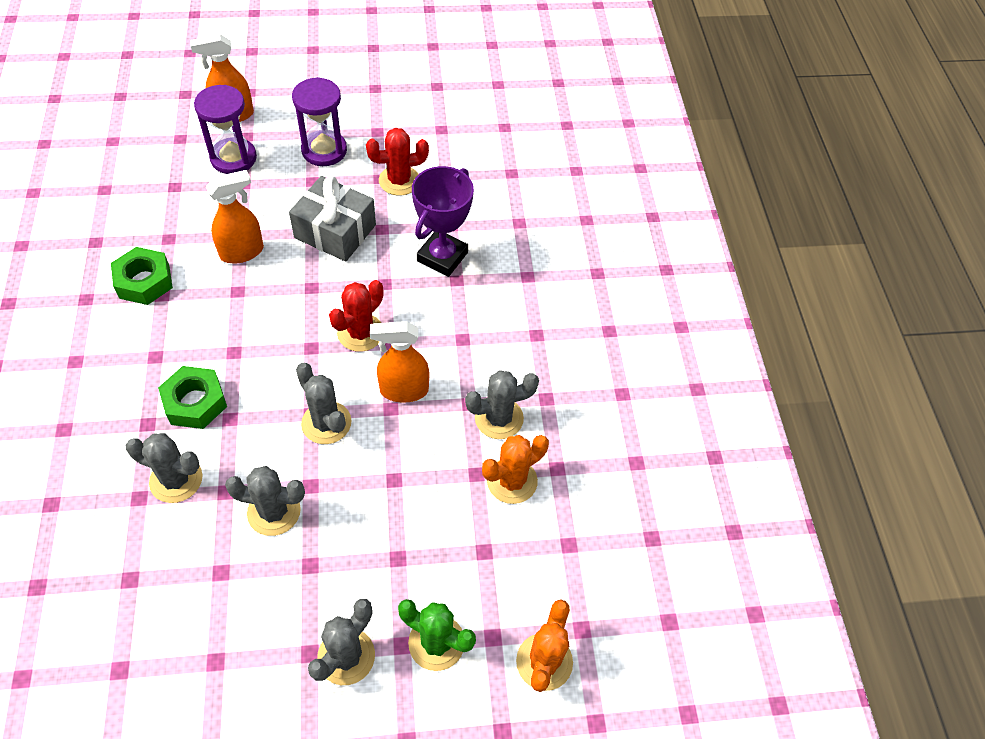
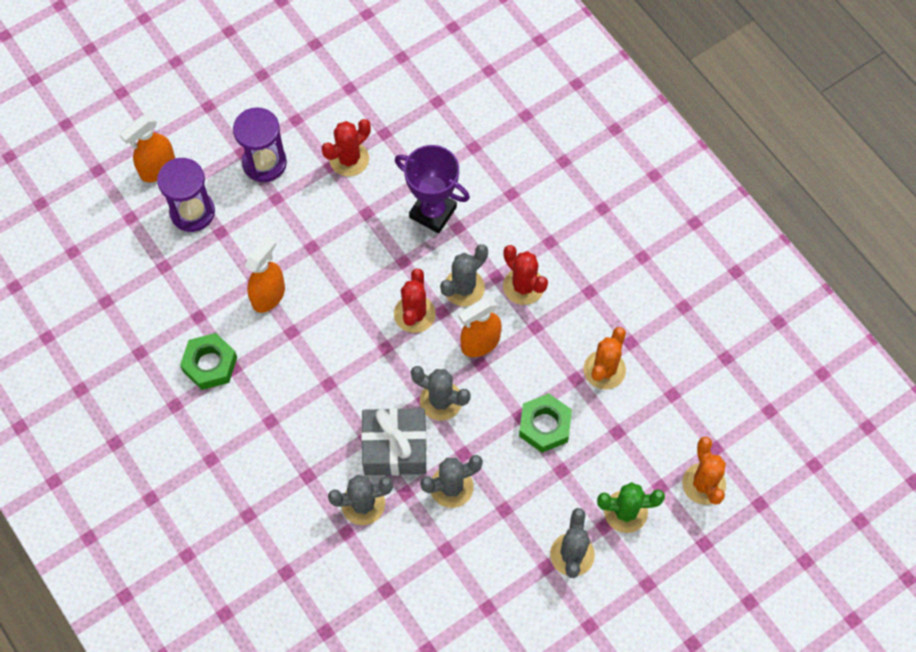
camera: 25 degrees left, 10 degrees up
(195, 402) = (330, 439): green nut -> green nut (544, 426)
(335, 231) = (330, 236): grey gift -> grey gift (395, 448)
(442, 257) = (433, 212): purple trophy -> purple trophy turned 60 degrees counterclockwise
(483, 361) = (523, 286): none -> red cactus
(499, 418) = (564, 326): grey cactus -> grey cactus (464, 288)

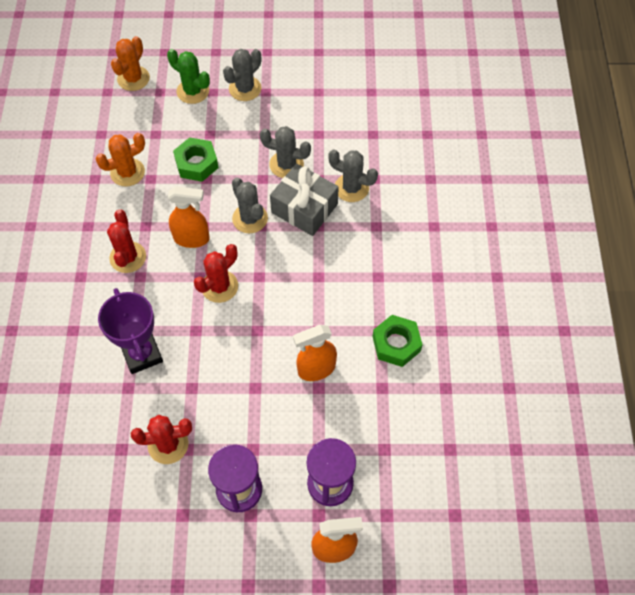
camera: 145 degrees left, 5 degrees down
(464, 288) = (169, 283): grey cactus -> none

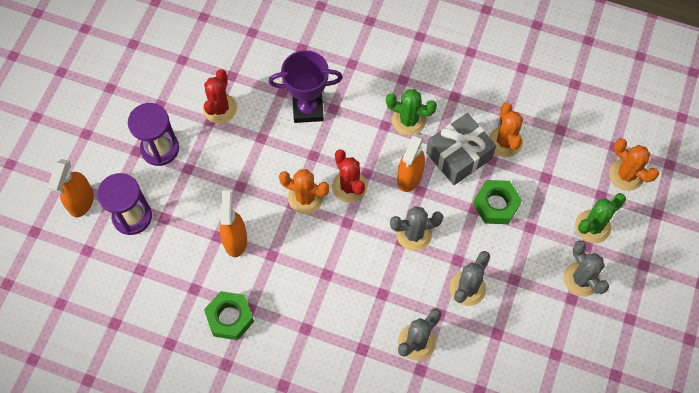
camera: 110 degrees right, 5 degrees up
(128, 257) = (408, 120): red cactus -> green cactus
(246, 321) = (305, 198): none -> orange cactus
(304, 208) = (408, 288): grey gift -> grey gift (458, 155)

